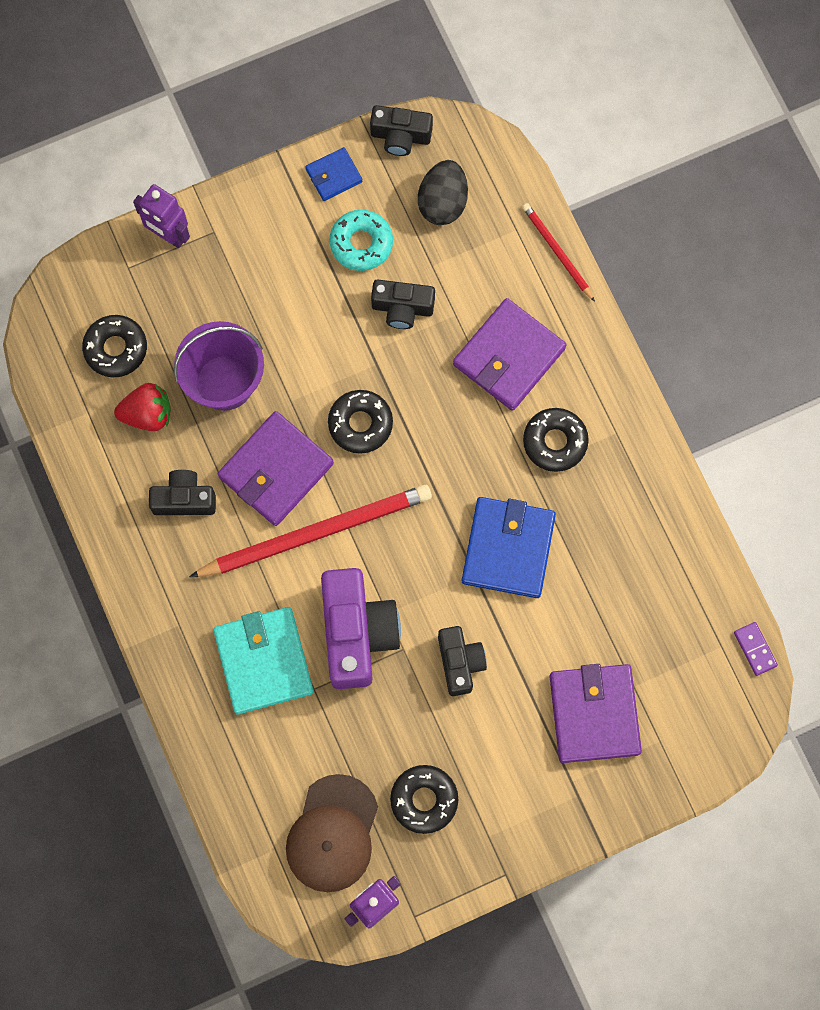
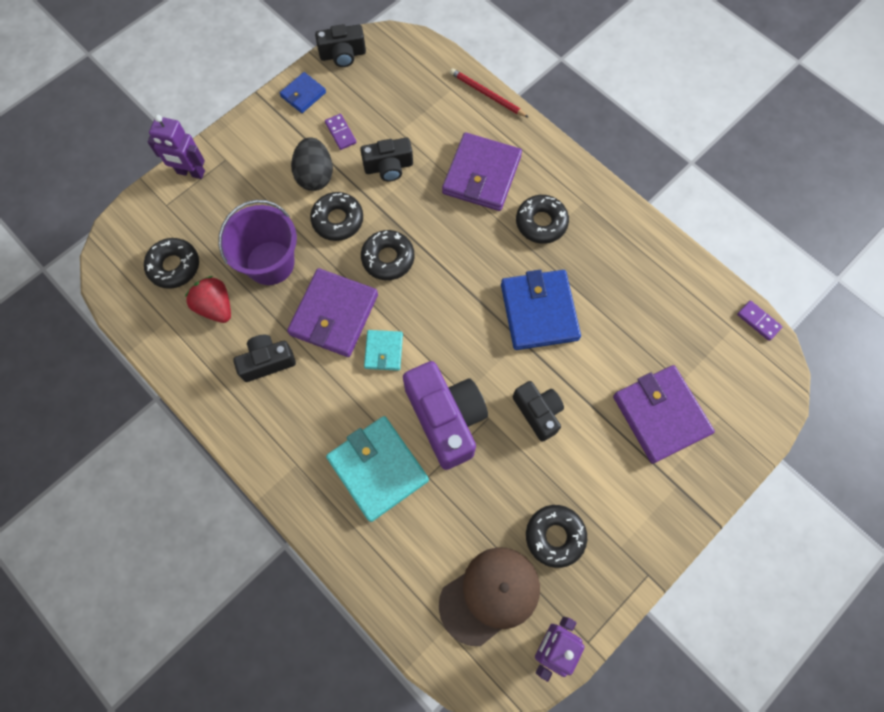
camera: 20 degrees left, 5 degrees down
(147, 414) = (215, 307): red strawberry -> red strawberry turned 105 degrees counterclockwise
(316, 532) = (383, 351): red pencil -> turquoise wallet
(319, 356) = (337, 220): none -> black donut
(332, 834) = (490, 595): brown cap -> brown cap turned 120 degrees counterclockwise
(361, 243) = (340, 133): turquoise donut -> purple domino
(443, 202) = (390, 88): black egg -> black egg (315, 176)

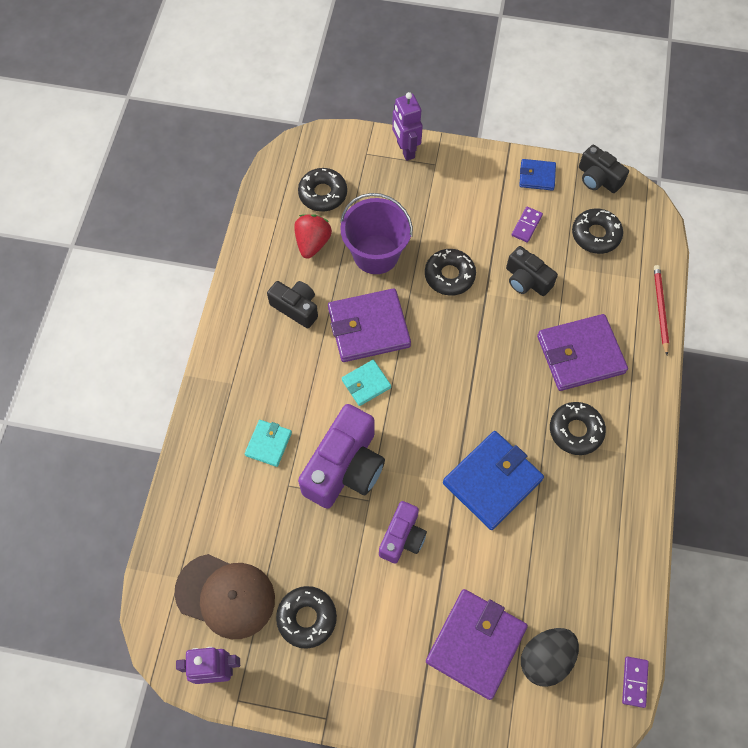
camera: 55 degrees right, 5 degrees down
(315, 176) = (474, 234): black egg -> black egg (545, 659)
(378, 469) = (268, 444): turquoise wallet -> turquoise wallet, size x0.53
(388, 258) = (446, 334): black donut -> black donut (595, 235)
(538, 412) = (402, 537): black camera -> purple camera

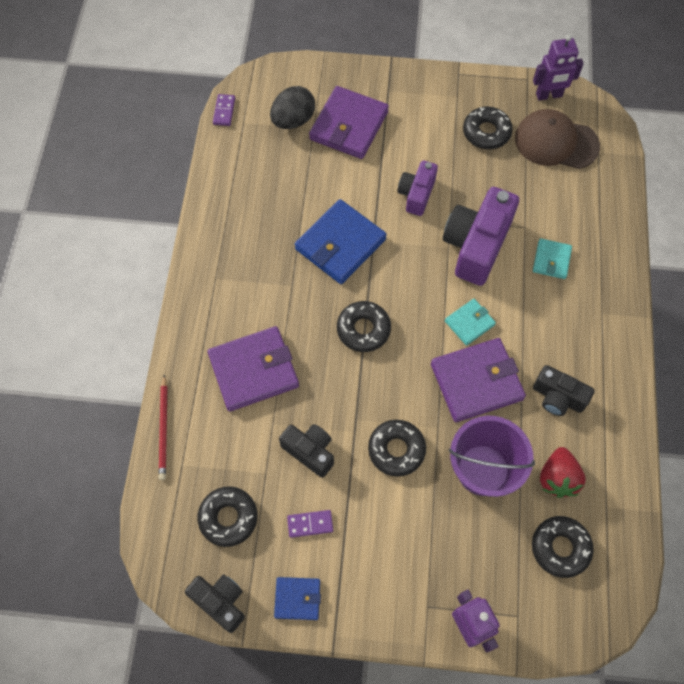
camera: 175 degrees right, 0 degrees up
(526, 225) = (310, 524): purple domino -> purple domino turned 60 degrees clockwise
(575, 431) = (262, 294): black donut -> black donut (363, 329)

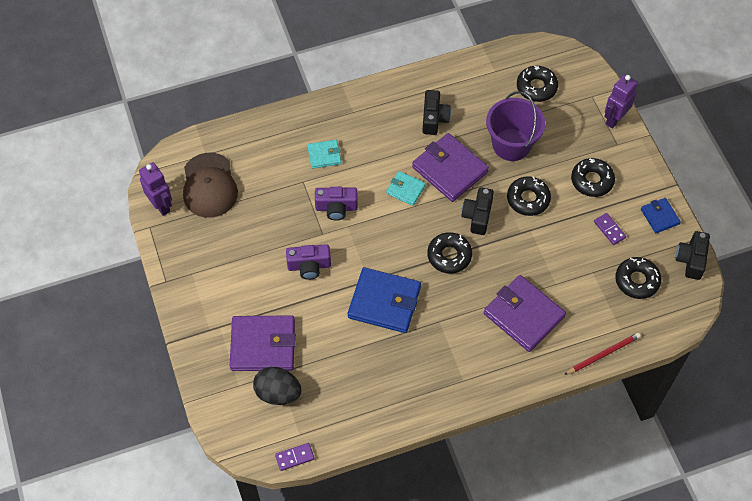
camera: 115 degrees left, 5 degrees down
(310, 451) = (561, 251): black camera -> black camera (477, 216)
(476, 245) = (336, 208): purple camera -> purple camera, size x0.58
(486, 132) = (222, 238): black donut -> black donut (592, 181)
(557, 478) = (491, 102): red strawberry -> none

